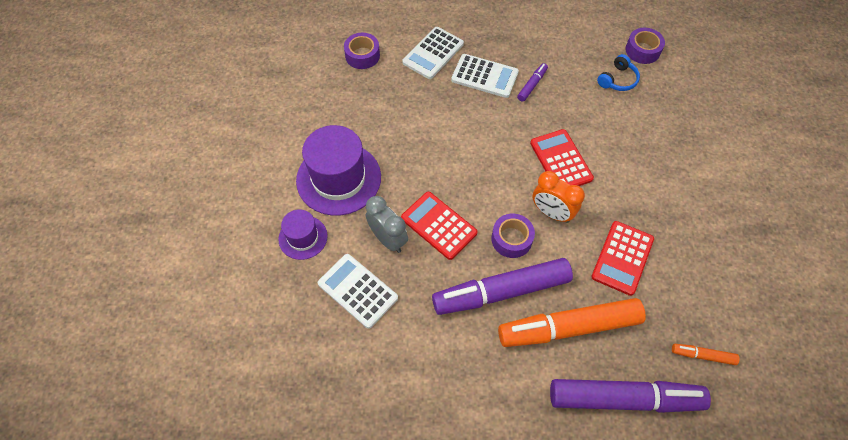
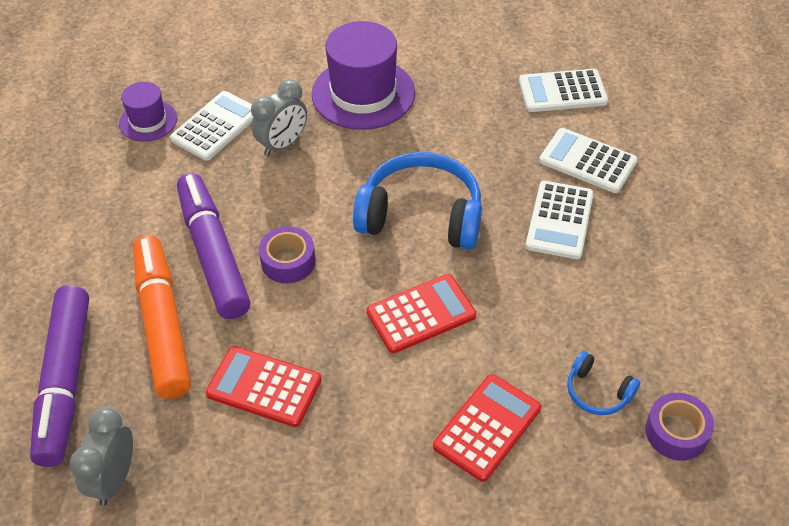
camera: 85 degrees right, 10 degrees down
(303, 237) = (281, 75): purple hat -> purple hat (148, 121)
(362, 55) = (562, 91): purple tape -> white calculator
(438, 225) = (304, 188): red calculator -> red calculator (487, 427)
(474, 152) = (421, 216): none -> blue headphones
(532, 85) = (557, 277): purple marker -> none
(551, 213) = (332, 304): orange clock -> none
(702, 355) = (114, 479): orange marker -> grey clock

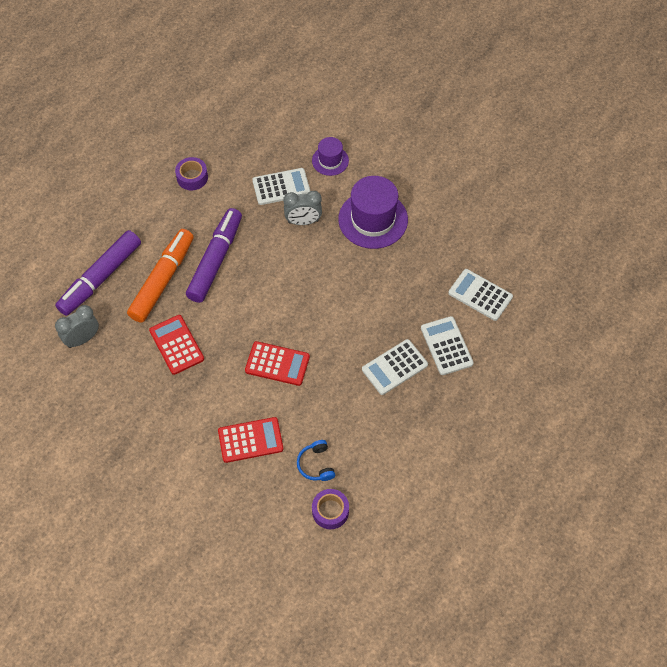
camera: 40 degrees right, 10 degrees up
(148, 121) = (252, 160): purple hat -> purple hat (330, 160)
(288, 261) = (244, 290): purple tape -> purple tape (192, 177)
(421, 216) = (329, 313): blue headphones -> none

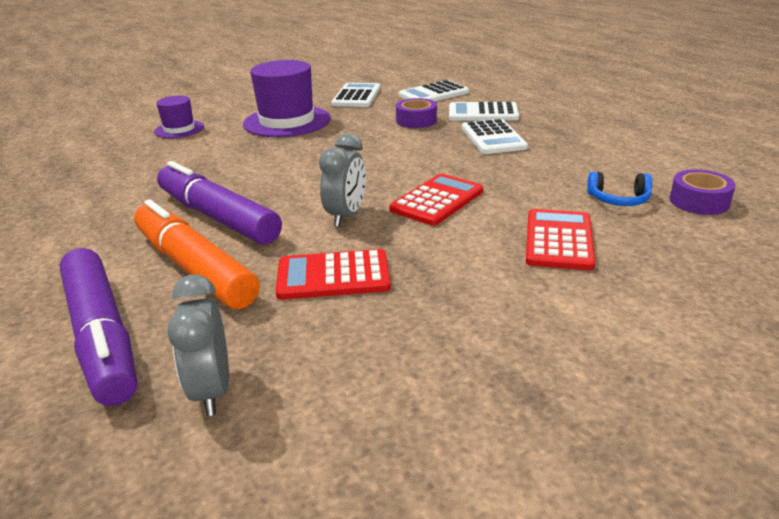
camera: 65 degrees left, 30 degrees down
(192, 177) = (54, 212): purple tape -> purple tape (416, 121)
(281, 187) = (170, 158): white calculator -> white calculator (356, 96)
(303, 221) = (239, 154): grey clock -> grey clock (346, 216)

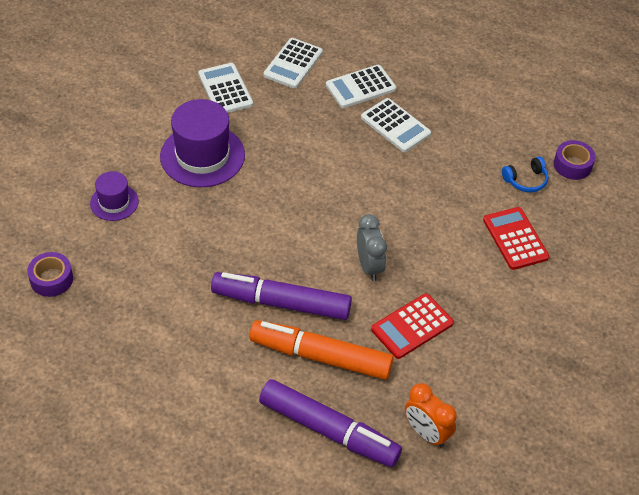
camera: 35 degrees left, 20 degrees up
(212, 390) = (426, 433): grey clock -> orange clock
(416, 121) = (315, 118): purple tape -> purple tape (51, 279)
(437, 200) = (415, 225): red calculator -> none

